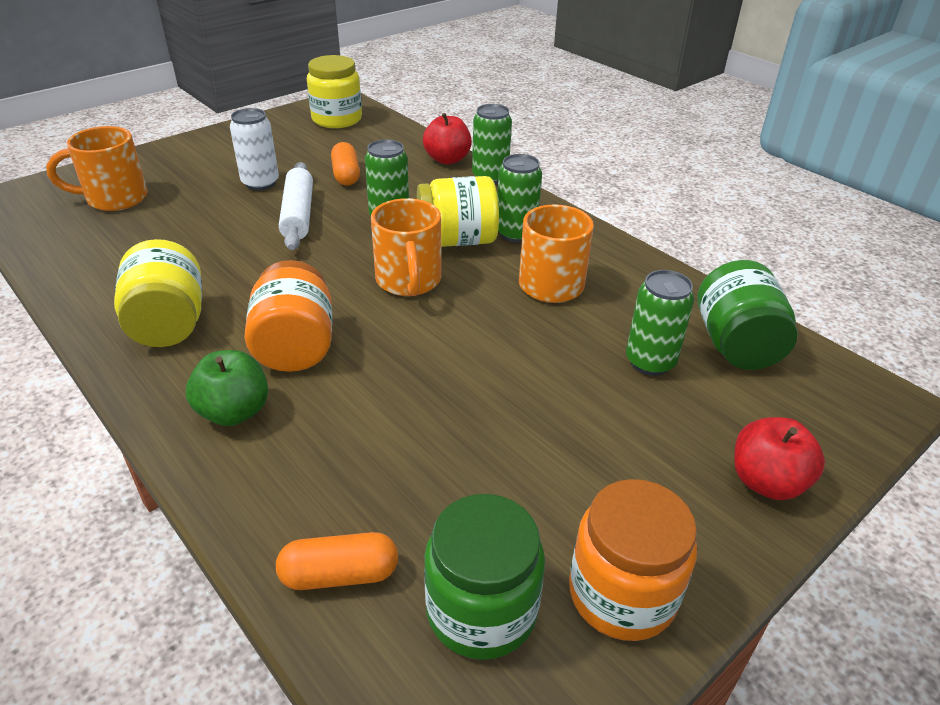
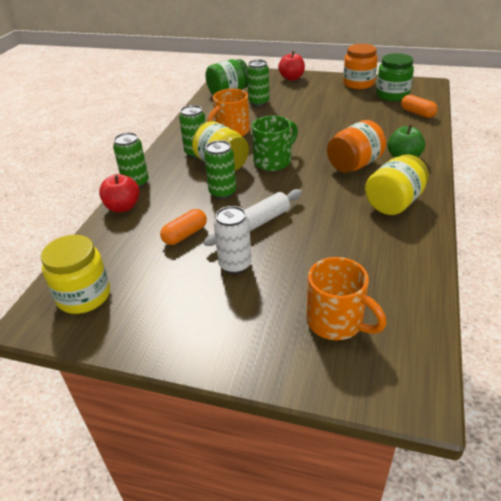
camera: 120 degrees left, 0 degrees up
(409, 281) = (273, 161): orange mug -> green mug

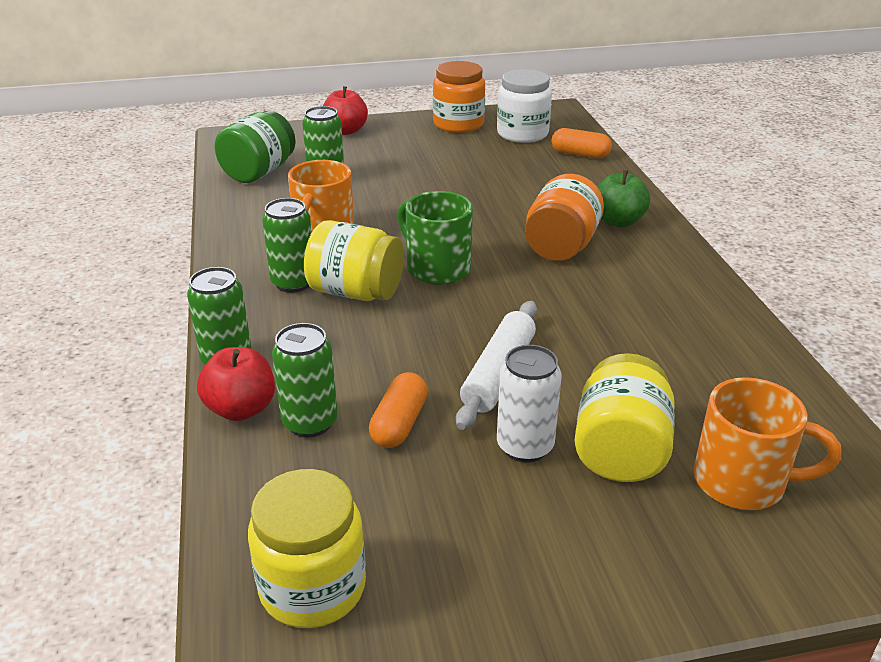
camera: 30 degrees left, 5 degrees down
(222, 192) = (399, 337): green can -> green can (310, 422)
(273, 161) = (436, 268): green mug -> green mug turned 60 degrees counterclockwise
(392, 95) = (522, 134): green jar -> white jar
(394, 203) = (663, 289): yellow jar -> yellow jar (620, 450)

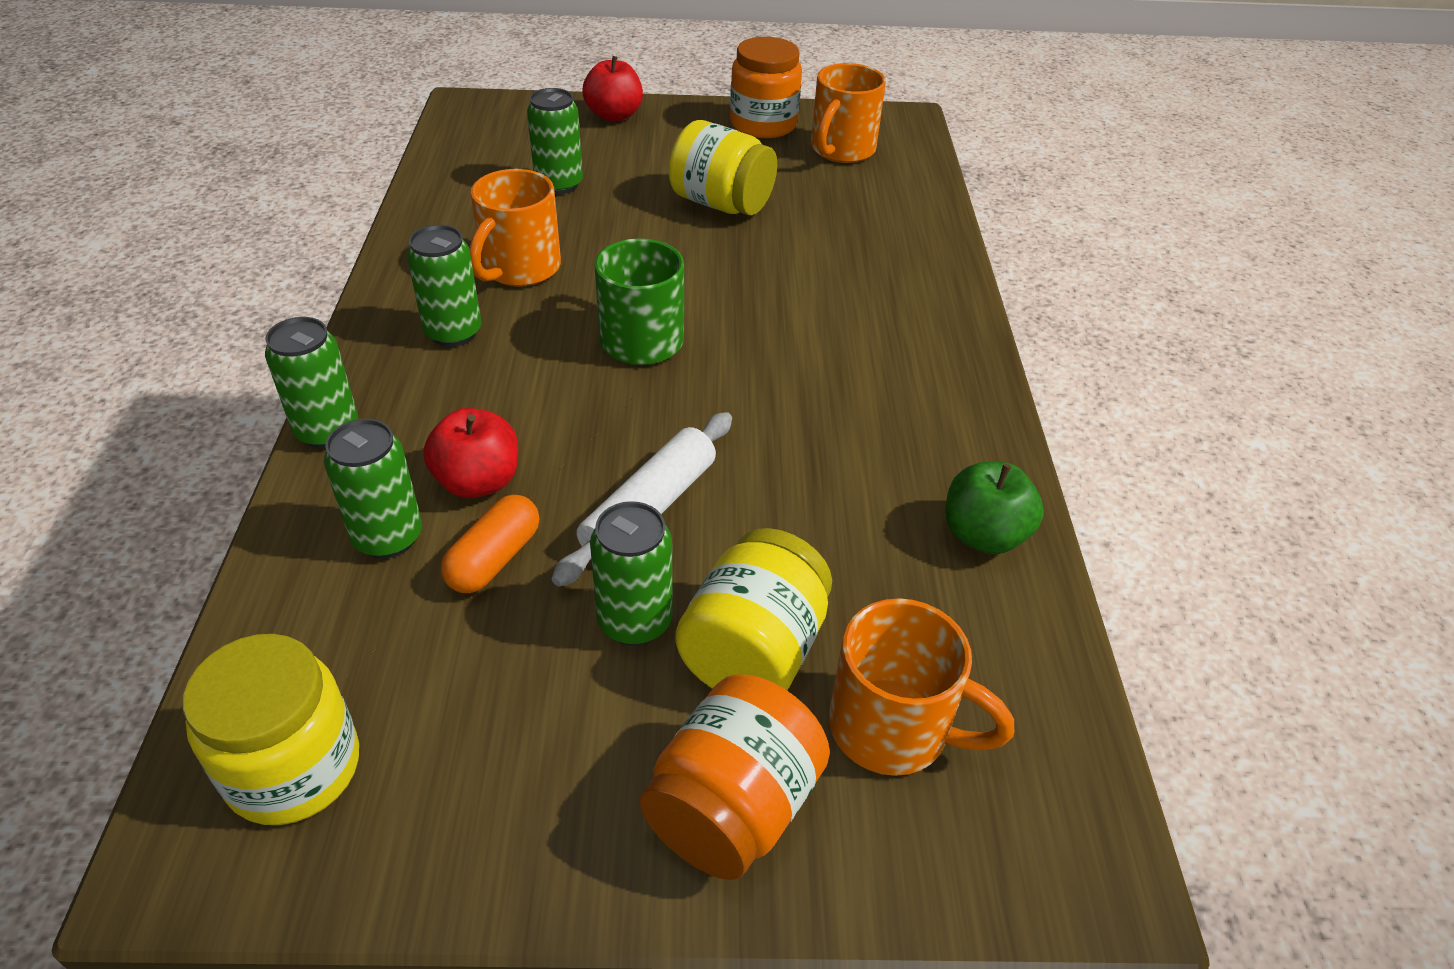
camera: 10 degrees right, 10 degrees up
(241, 409) = (315, 503): red apple -> red apple (478, 482)
(259, 172) = (480, 163): green jar -> none
(356, 292) = (524, 358): yellow jar -> yellow jar (721, 203)
(522, 134) = (841, 150): white jar -> orange mug
(525, 446) = (635, 621): white can -> green can
(561, 246) = (815, 331): orange jar -> orange jar (733, 808)
(580, 154) = (904, 192): orange capsule -> none
(618, 221) = (908, 304): green apple -> green apple (983, 535)

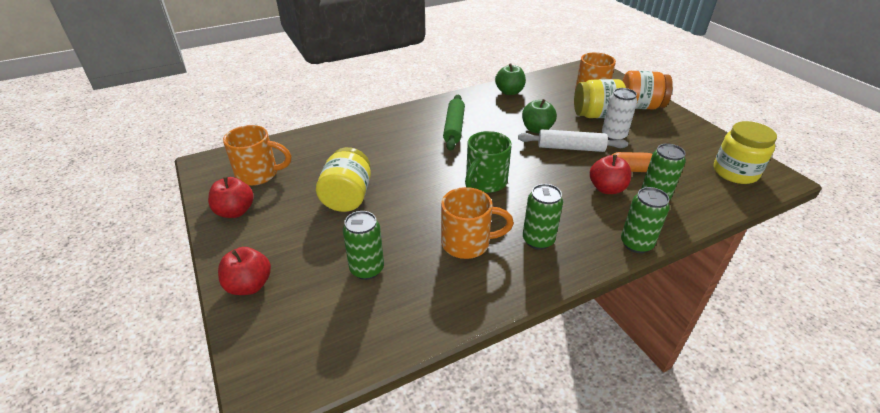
camera: 115 degrees left, 5 degrees down
(635, 621) = (613, 136): green can -> white can
(763, 124) = (235, 211): orange jar -> red apple
(764, 493) = (537, 129): none -> green apple
(855, 371) = (454, 128): none -> green rolling pin

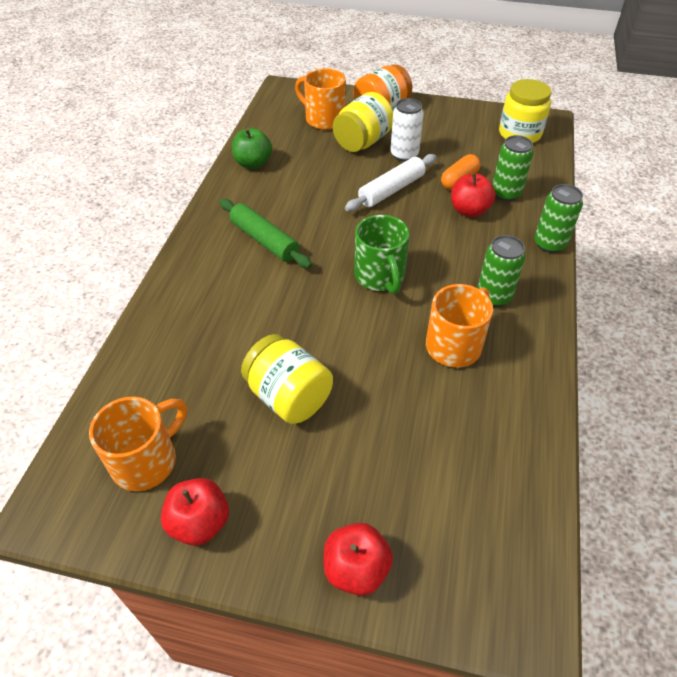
camera: 50 degrees left, 10 degrees up
(367, 269) = (423, 444): green can -> none
(537, 129) = (338, 189): green apple -> none

